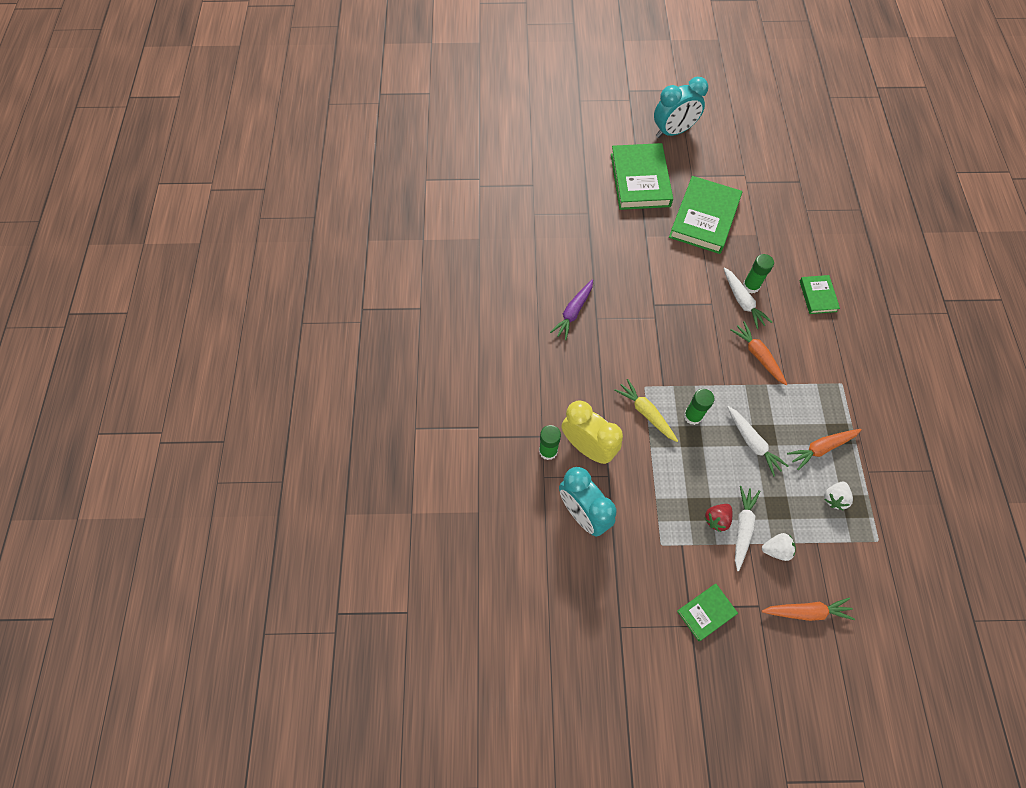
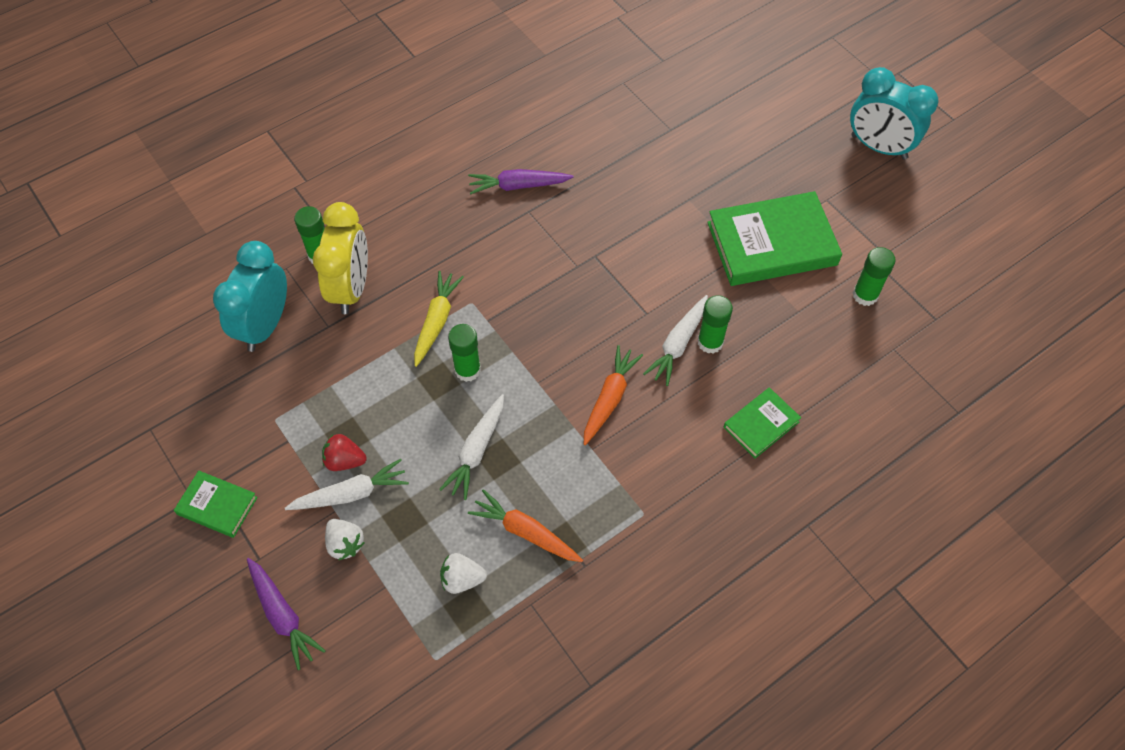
camera: 55 degrees right, 5 degrees down
(640, 180) = (768, 152): green book -> none
(765, 200) = (865, 295): none -> green glue stick
(806, 611) = (283, 615): orange carrot -> purple carrot

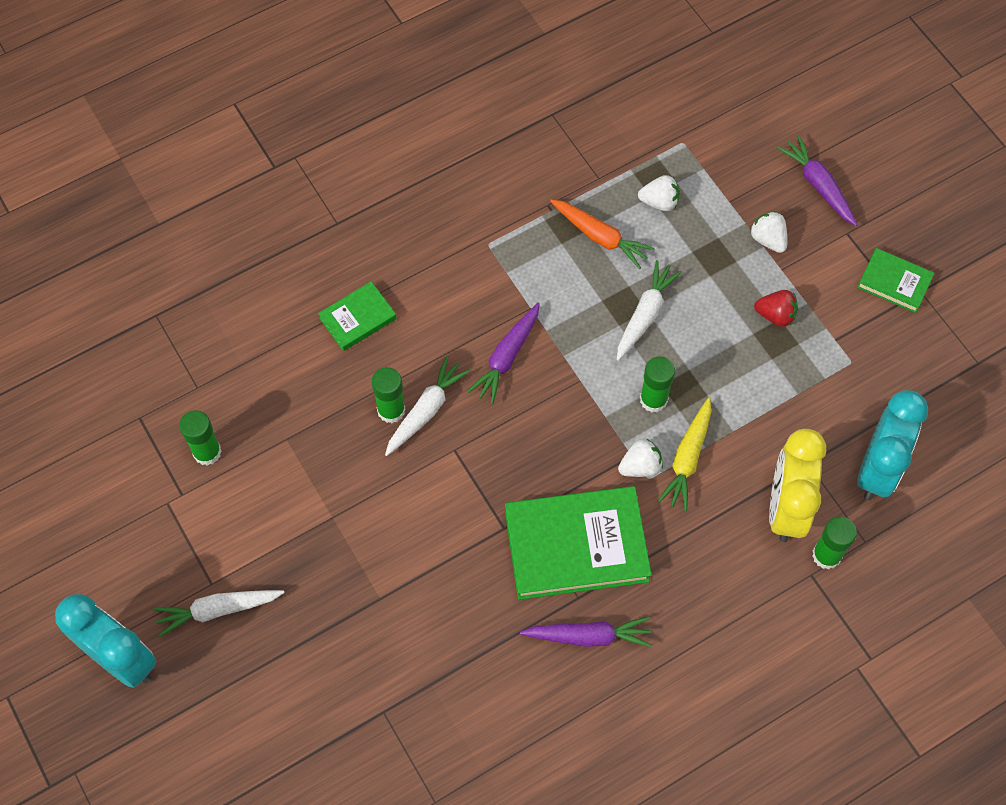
camera: 175 degrees left, 5 degrees up
(351, 493) = (766, 284): white carrot -> white carrot (218, 610)
(479, 312) = (640, 466): none -> white strawberry
(609, 398) = (507, 357): orange carrot -> purple carrot
(771, 243) = (294, 527): green book -> green book (576, 546)

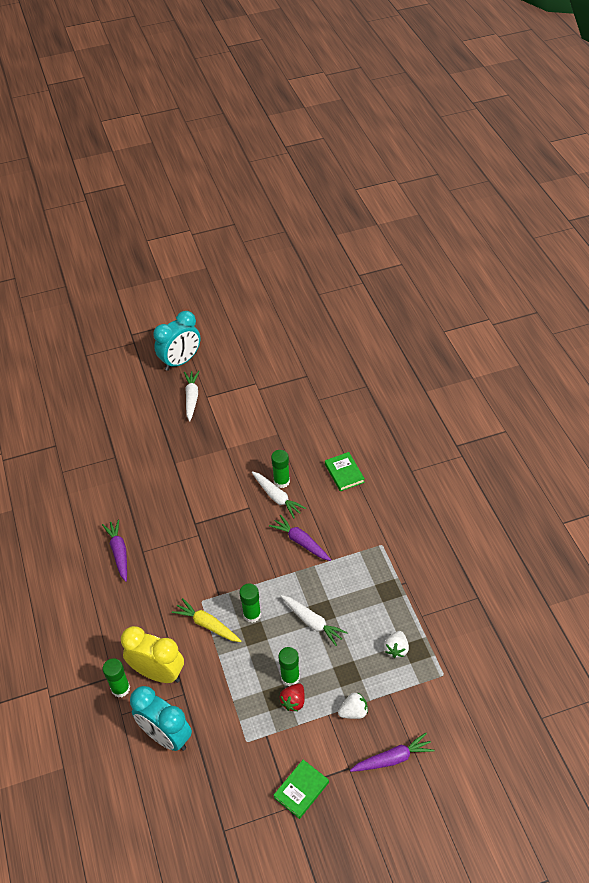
camera: 105 degrees right, 15 degrees down
(207, 452) = (279, 400): green glue stick -> green glue stick (290, 677)
(576, 546) = (172, 556): green book -> none
(588, 636) = (119, 552): purple carrot -> purple carrot turned 150 degrees clockwise
(600, 237) = (375, 608): orange carrot -> none
(640, 466) = (210, 598): white strawberry -> none

